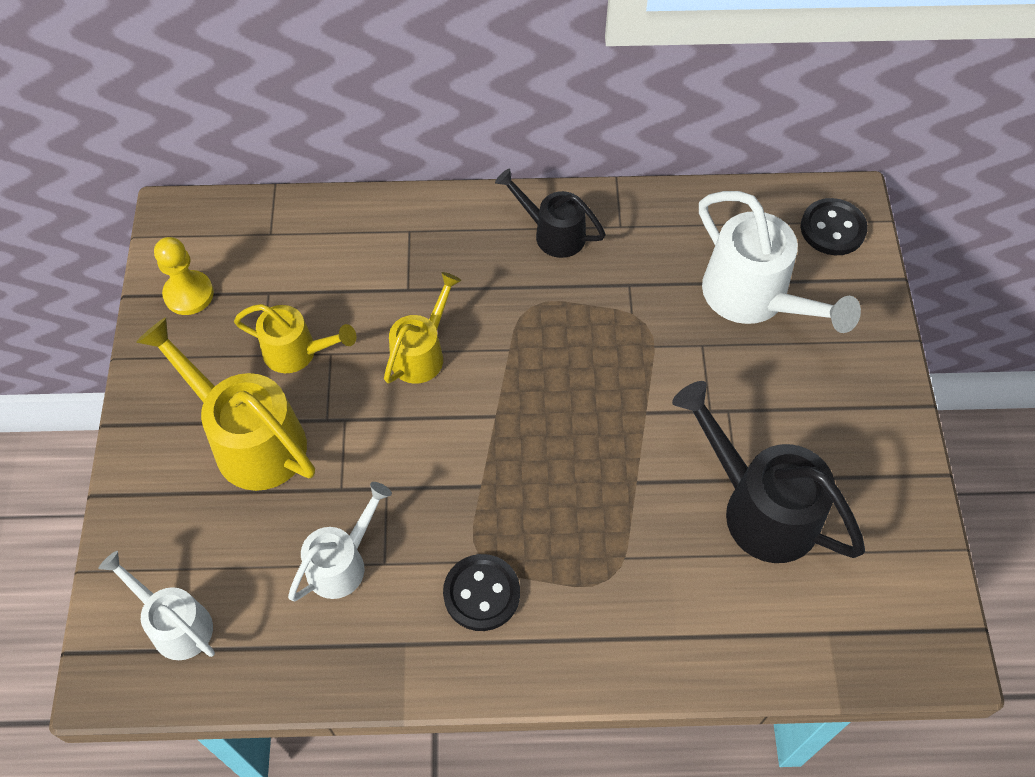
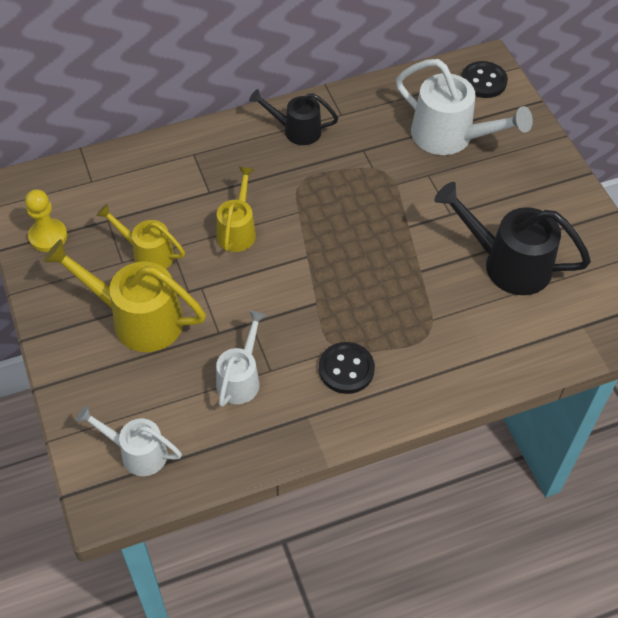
camera: 20 degrees left, 5 degrees down
(297, 352) = (147, 253): yellow watering can -> yellow watering can turned 150 degrees counterclockwise

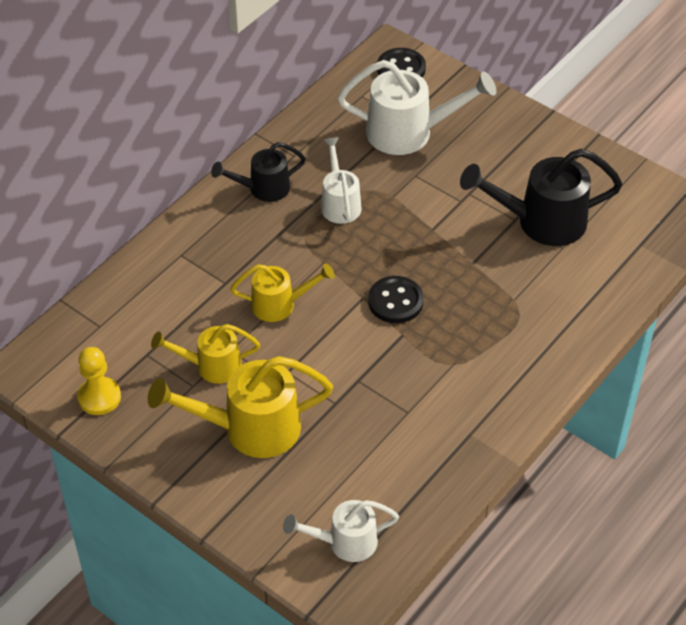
camera: 30 degrees left, 5 degrees down
(238, 230) = (280, 304): yellow watering can -> yellow watering can turned 105 degrees clockwise
(241, 378) = (387, 432): white watering can -> white watering can (339, 203)
(346, 369) = (473, 378): black button -> black button (395, 301)

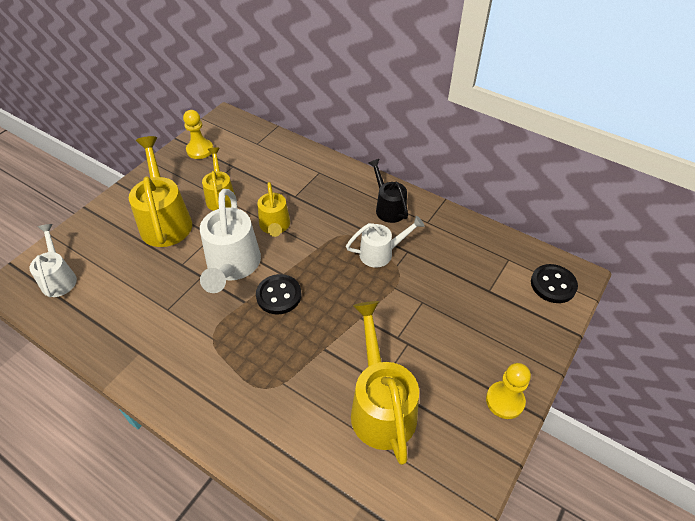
camera: 85 degrees right, 0 degrees up
(410, 132) = (473, 295): white watering can -> white watering can (232, 266)
(537, 131) = (505, 401): none -> yellow pawn
(541, 222) = (381, 405): black watering can -> yellow watering can

